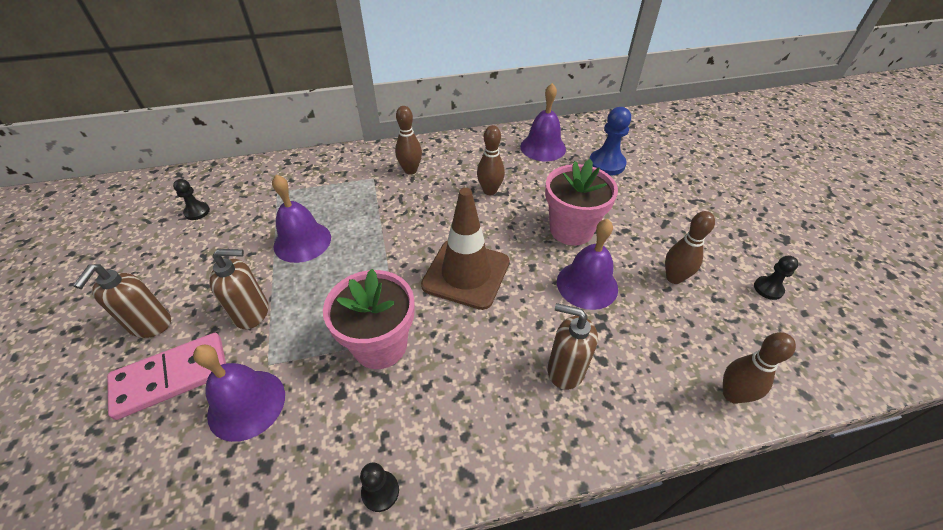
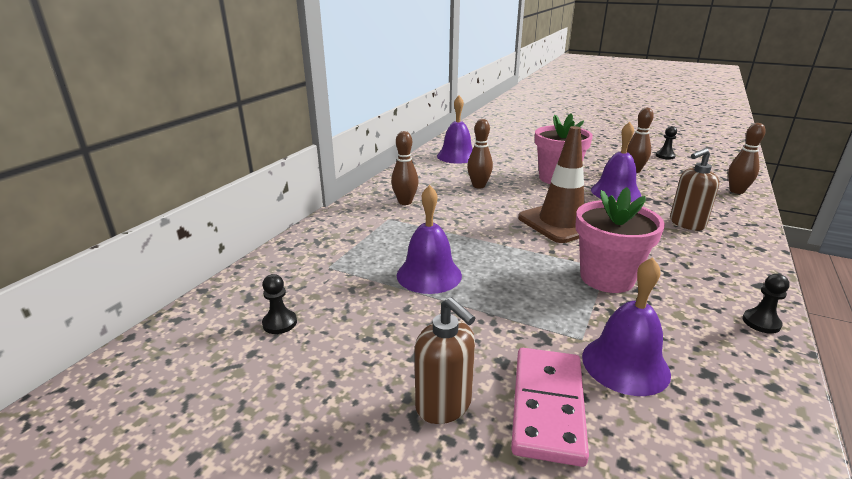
camera: 50 degrees left, 20 degrees down
(252, 313) = (501, 329): brown soap dispenser -> none
(606, 164) = (505, 148): blue pawn -> none

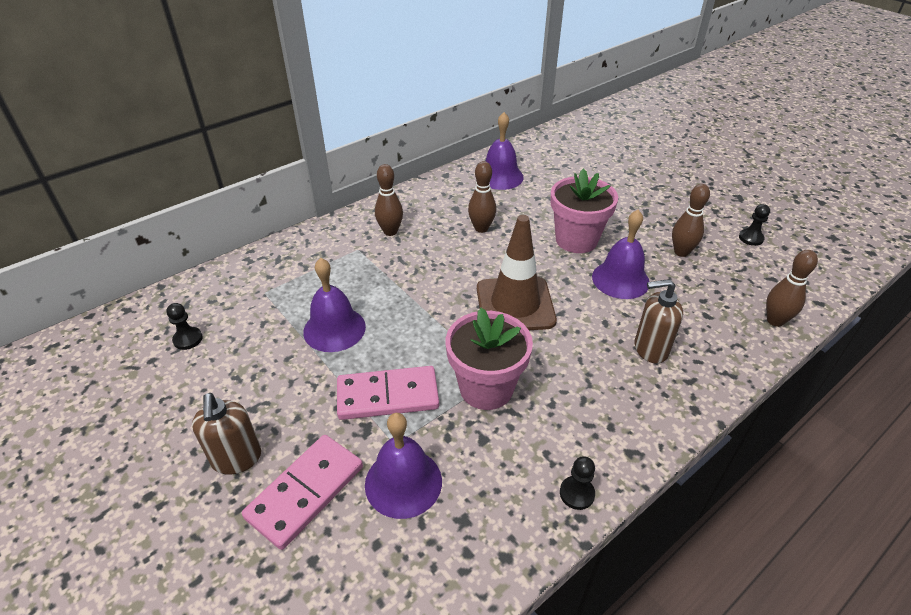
camera: 25 degrees right, 15 degrees up
(533, 307) = (388, 395): none -> pink domino

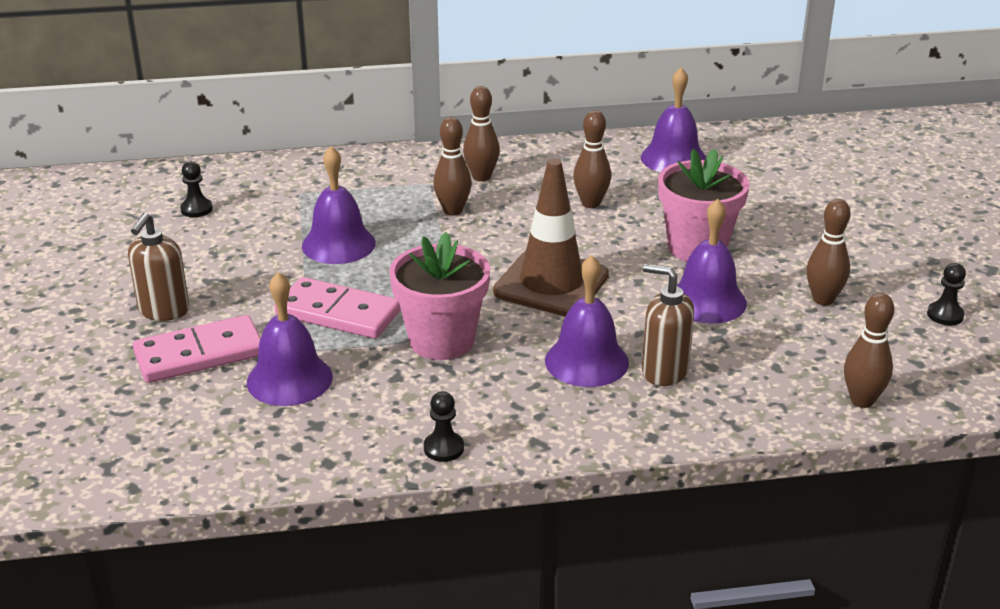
camera: 30 degrees right, 10 degrees down
(394, 267) = (453, 211): none -> brown bowling pin
(597, 362) = (586, 361): none -> purple bell

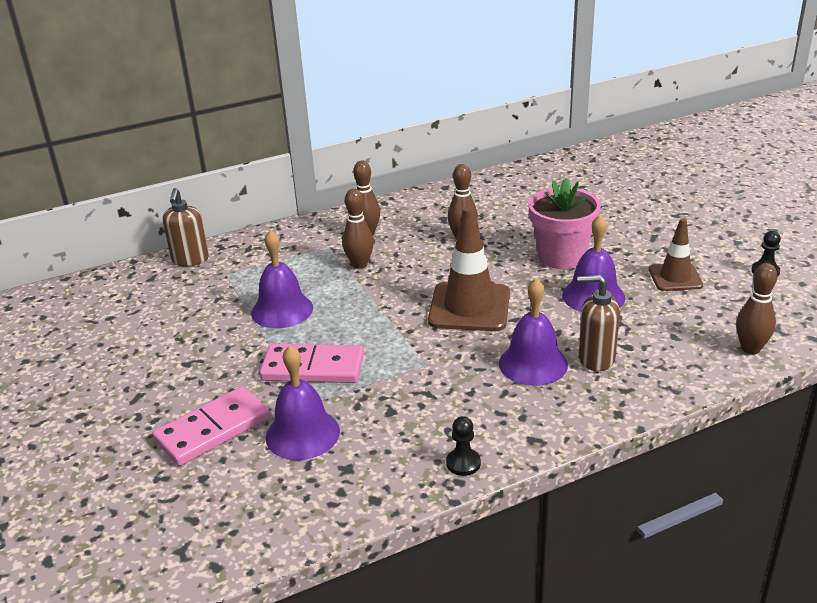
camera: 15 degrees left, 0 degrees up
(163, 311) = (161, 398): brown soap dispenser -> brown soap dispenser (190, 260)
(196, 209) = (145, 305): black pawn -> none
(441, 341) = (410, 372): pink flower pot -> none
(673, 158) = (503, 192): purple bell -> none
(823, 299) = (675, 277): brown bowling pin -> brown traffic cone

